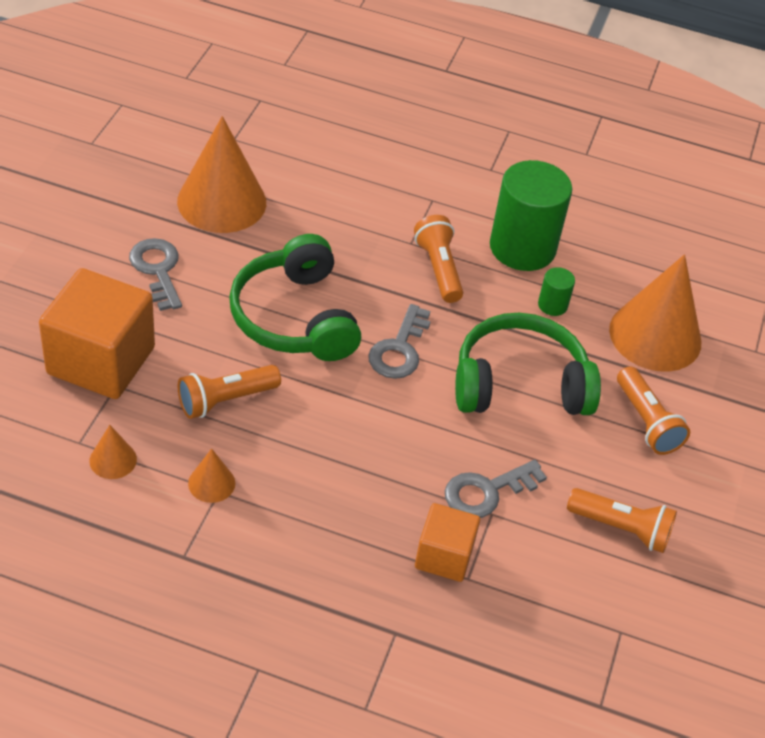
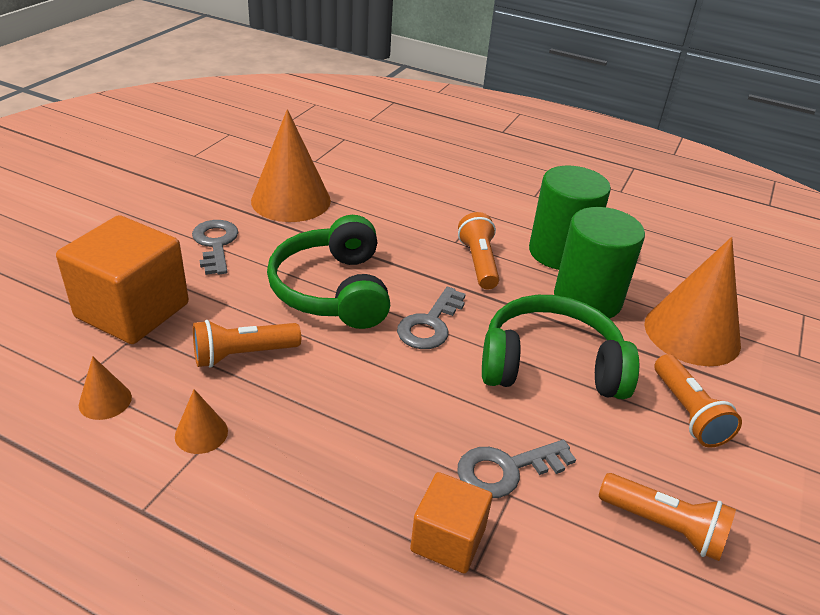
camera: 10 degrees right, 10 degrees down
(552, 305) = (587, 299): green cylinder -> green cylinder, size x2.30

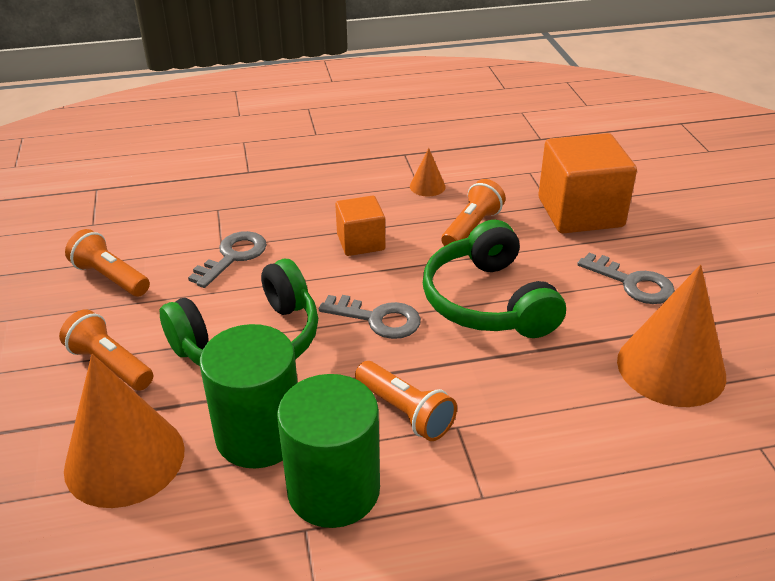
camera: 145 degrees right, 0 degrees up
(105, 401) = (499, 172): orange cone -> none
(332, 290) = (488, 301): green headphones -> green headphones turned 150 degrees counterclockwise
(430, 324) = (378, 319): grey key -> grey key turned 120 degrees clockwise
(448, 539) = (241, 212): orange cube -> orange cube (361, 242)
(664, 526) = (110, 278): orange flashlight -> orange flashlight turned 45 degrees clockwise

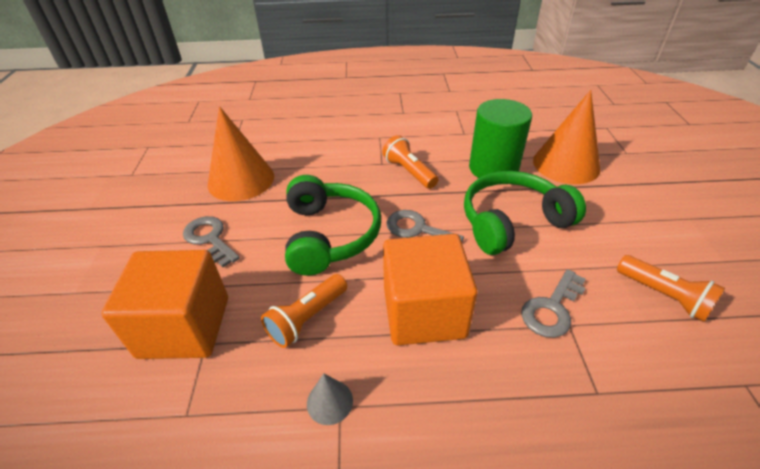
camera: 170 degrees left, 5 degrees up
(110, 365) = (609, 215): orange flashlight -> none
(333, 490) = (451, 144): green cylinder -> none
(361, 242) = (424, 312): orange cube -> orange cube, size x1.77
(427, 186) = (329, 402): orange cone -> grey cone

